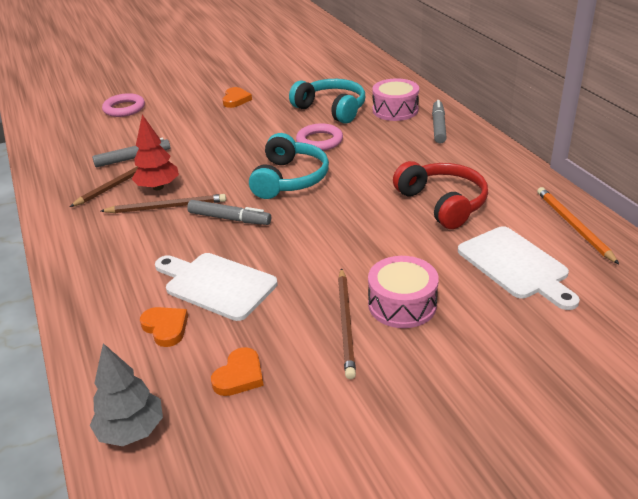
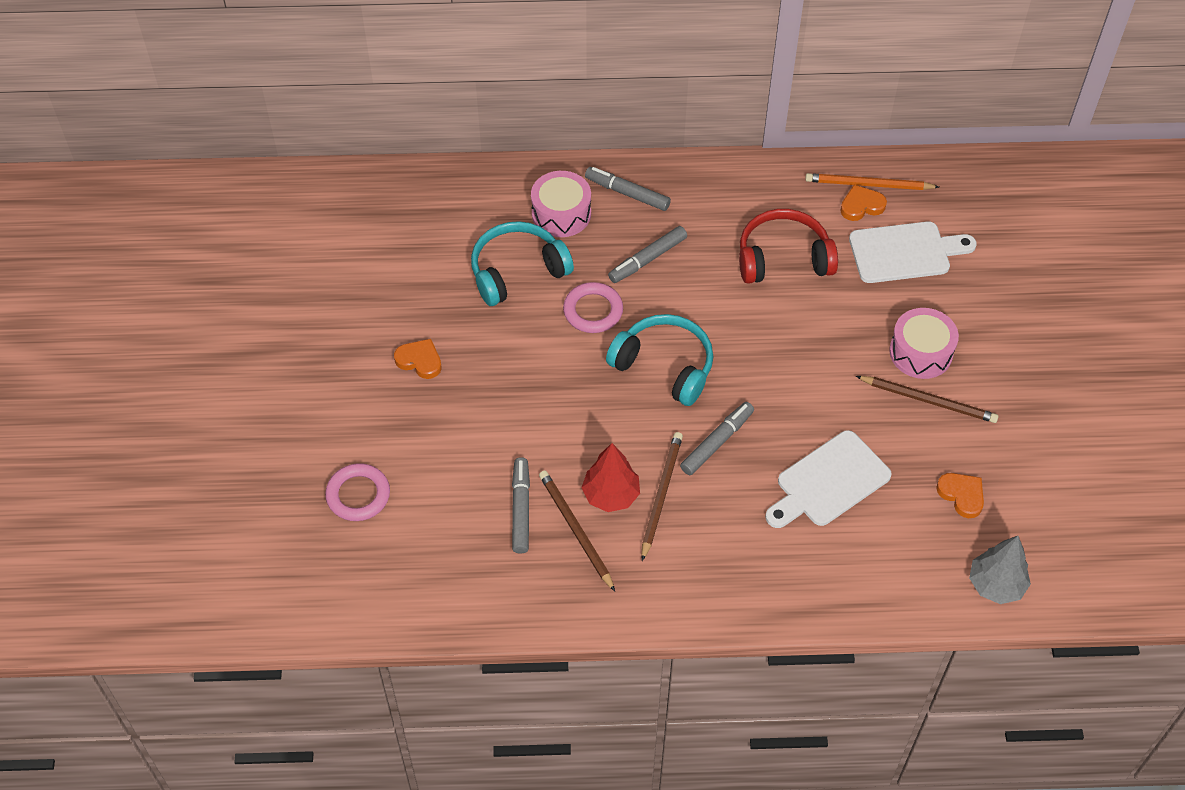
camera: 70 degrees left, 20 degrees up
(165, 328) = (876, 537): orange heart -> orange heart (861, 205)
(385, 148) = (647, 259): none -> grey marker

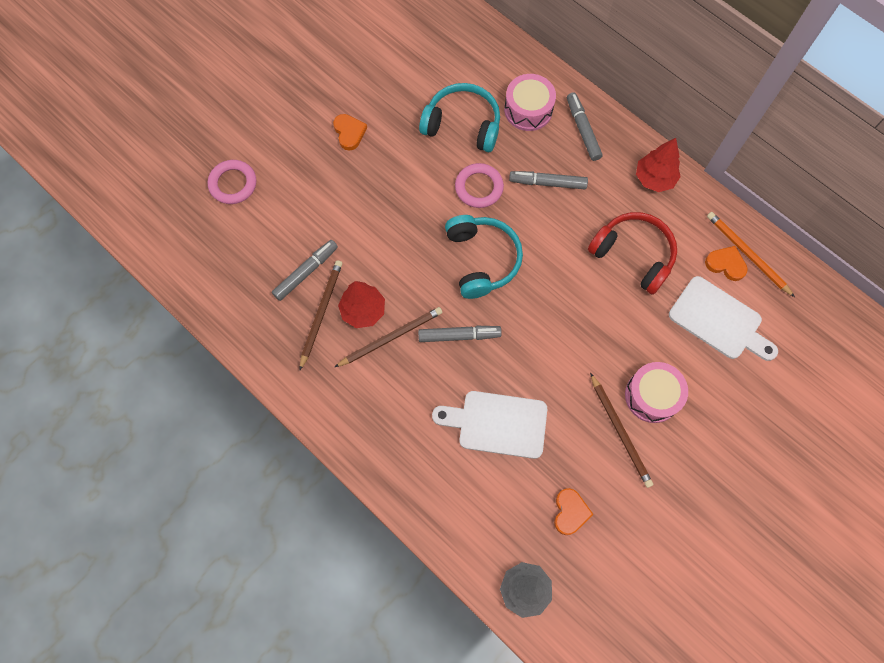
camera: 45 degrees right, 15 degrees up
(731, 185) = (654, 179): none -> red tree

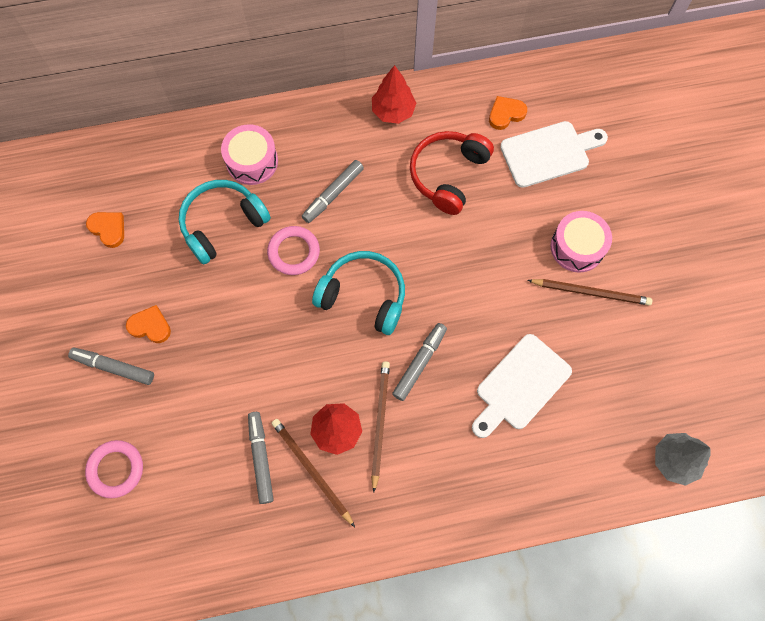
camera: 55 degrees left, 0 degrees up
(570, 512) = (632, 379): orange heart -> orange heart (108, 229)
(582, 130) = (306, 133): grey marker -> grey marker (113, 367)
(633, 255) = (448, 175): red headphones -> red headphones turned 45 degrees counterclockwise
(747, 254) = (508, 93): orange pencil -> none

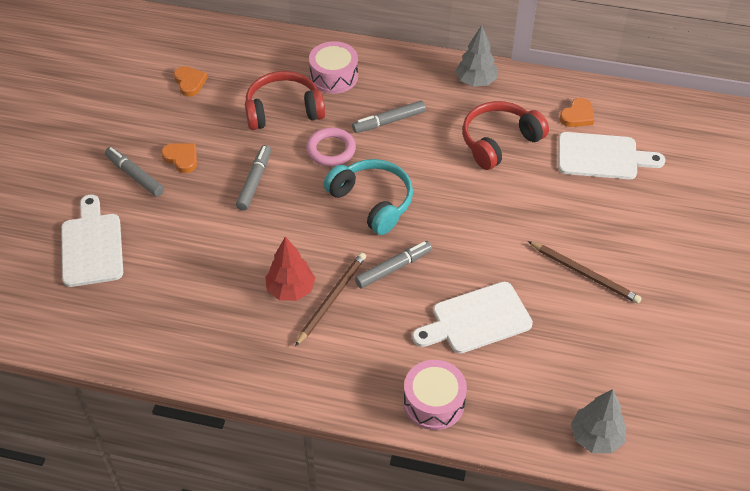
camera: 25 degrees right, 20 degrees down
(116, 469) = (92, 246): pink ring -> white cutting board
(222, 224) = (283, 110): turquoise headphones -> red headphones
(261, 458) = (214, 284): grey marker -> grey marker (254, 181)
(311, 470) = (251, 310): brown pencil -> none
(393, 111) = (476, 81): red tree -> grey tree
(505, 114) = (577, 116): orange heart -> orange heart turned 135 degrees clockwise
(577, 247) = (590, 235): pink drum -> pink drum (434, 402)

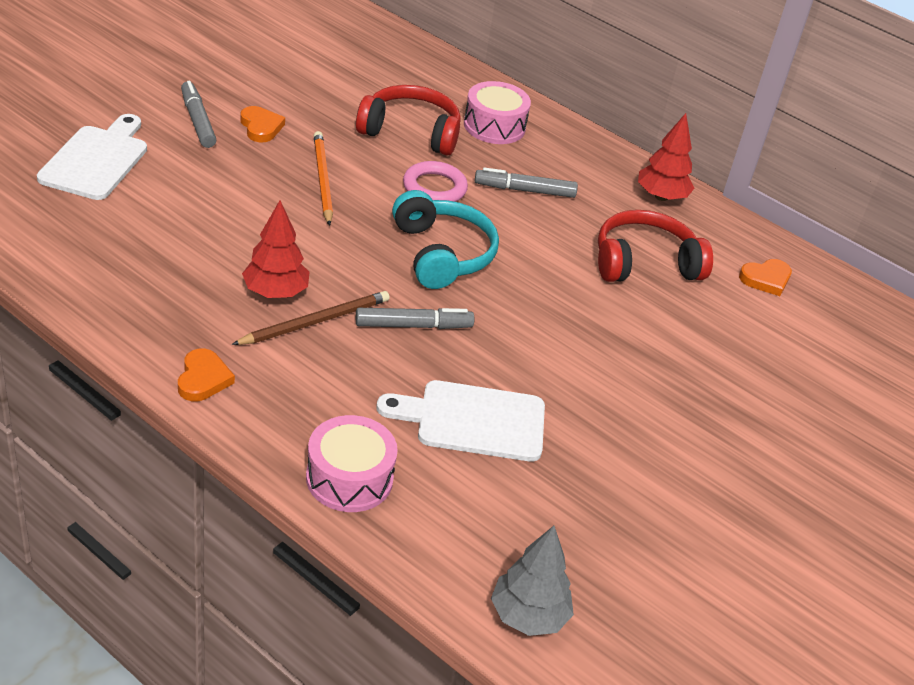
camera: 20 degrees right, 10 degrees down
(190, 82) = (328, 68): orange heart -> orange heart (203, 379)
(254, 181) = (322, 179): grey marker -> orange pencil
(476, 81) = (661, 197): grey tree -> red tree
(585, 274) = (651, 438): brown pencil -> none
(602, 157) = (767, 332): white cutting board -> none

